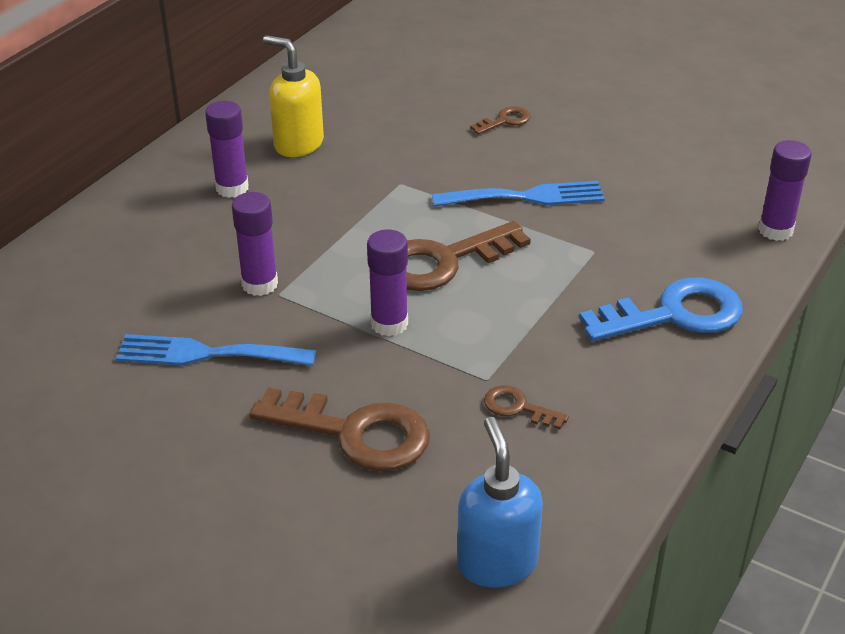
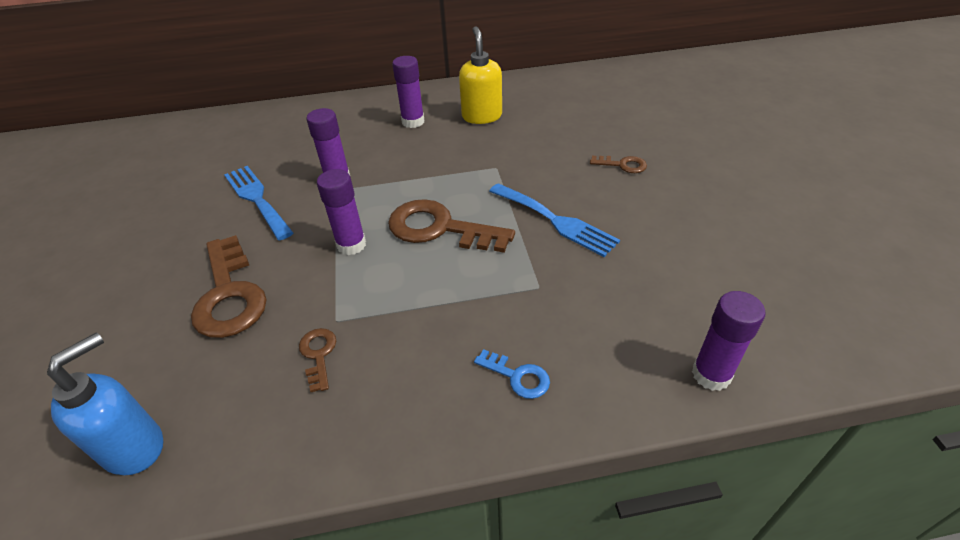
camera: 50 degrees right, 5 degrees up
(674, 314) = (518, 376): blue key -> blue key, size x0.48

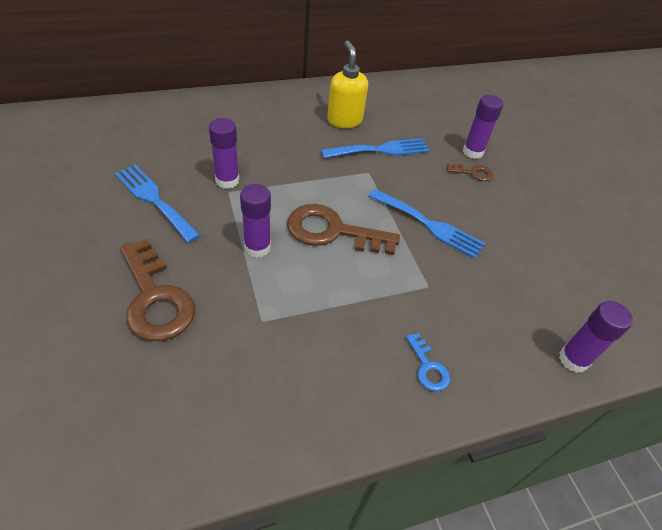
camera: 15 degrees left, 5 degrees up
(134, 447) = (108, 449): blue soap dispenser -> none
(318, 355) = (255, 354): brown key -> none
(413, 122) = (283, 123): purple glue stick -> purple glue stick (472, 152)
(516, 144) = (381, 150): none -> blue fork
(518, 376) = (428, 367): blue key -> blue key turned 45 degrees clockwise

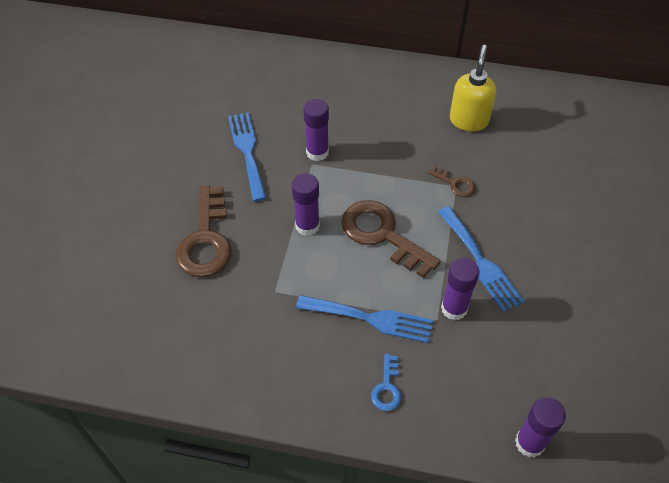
camera: 35 degrees right, 5 degrees up
(381, 150) = (485, 165): blue fork -> blue fork (371, 319)
(472, 152) = (588, 199): purple glue stick -> purple glue stick (454, 308)
(473, 173) = (570, 223): brown key -> brown key (455, 183)

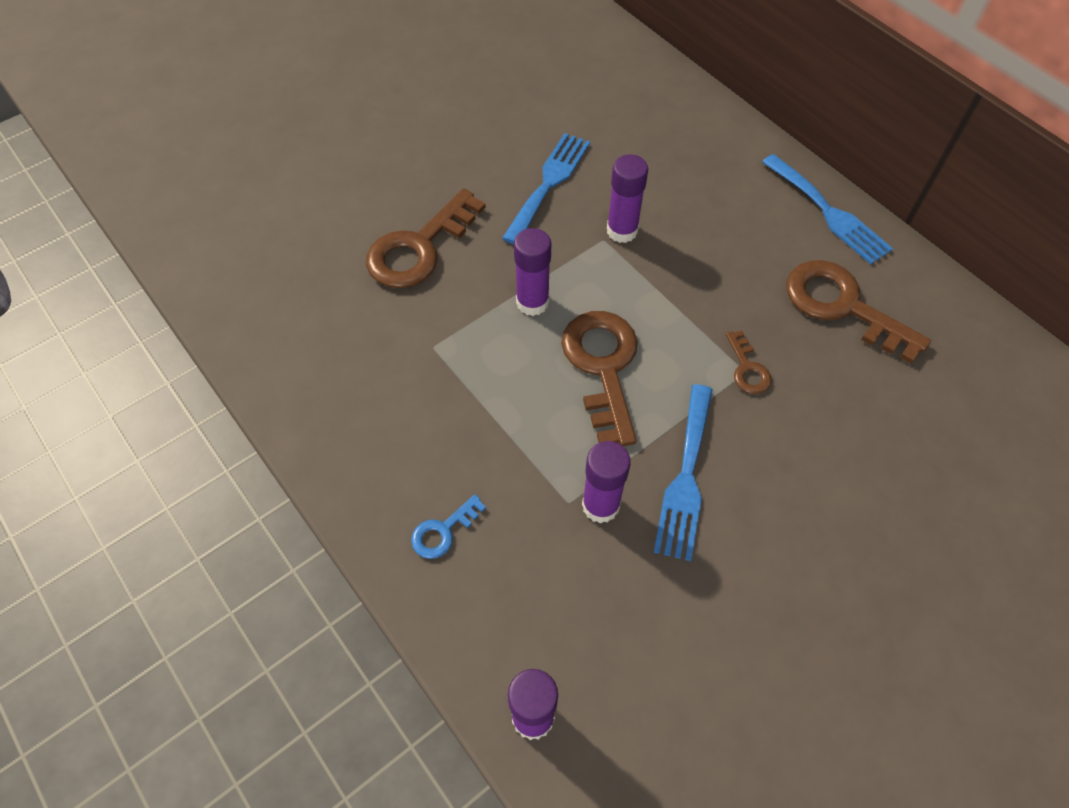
camera: 40 degrees right, 5 degrees up
(371, 319) = (499, 447): blue fork -> blue fork (828, 212)
(468, 120) = (842, 306): yellow soap dispenser -> brown key

